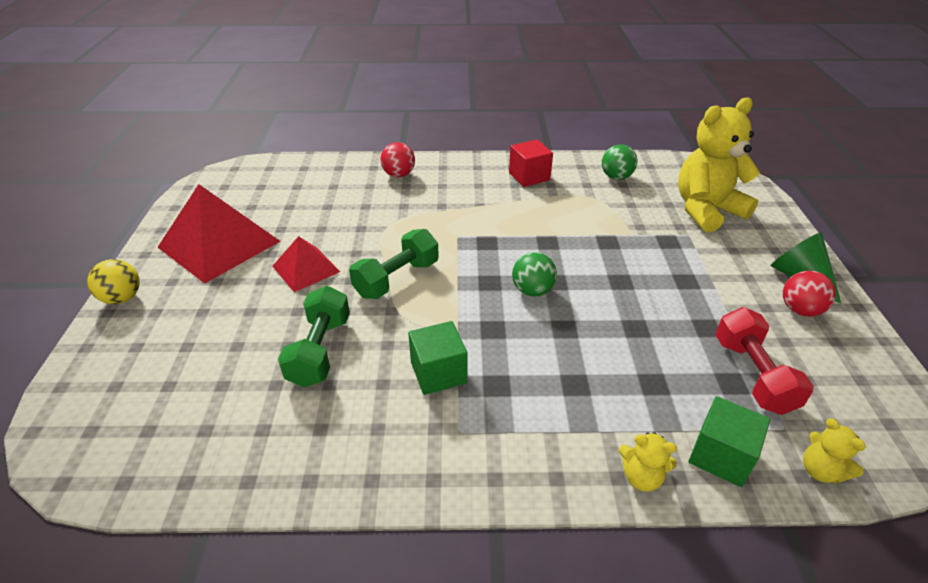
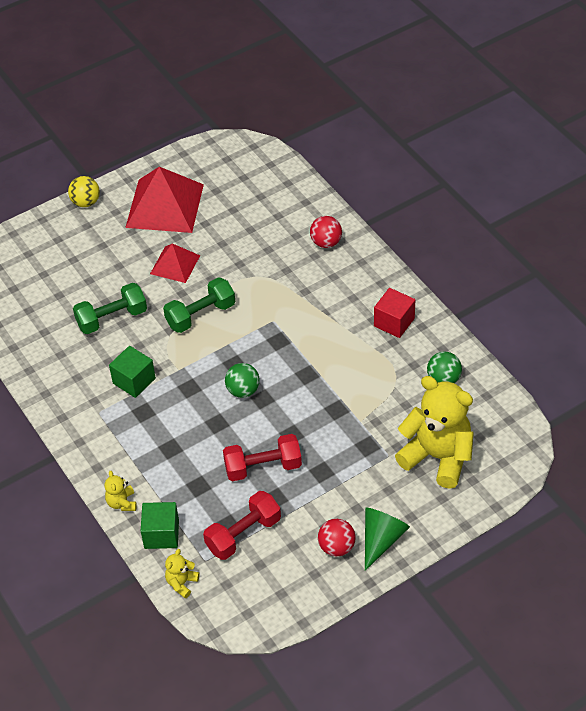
camera: 60 degrees right, 10 degrees up
(397, 279) = (200, 315): green dumbbell -> green dumbbell turned 45 degrees counterclockwise
(655, 319) = (263, 467): none -> red dumbbell

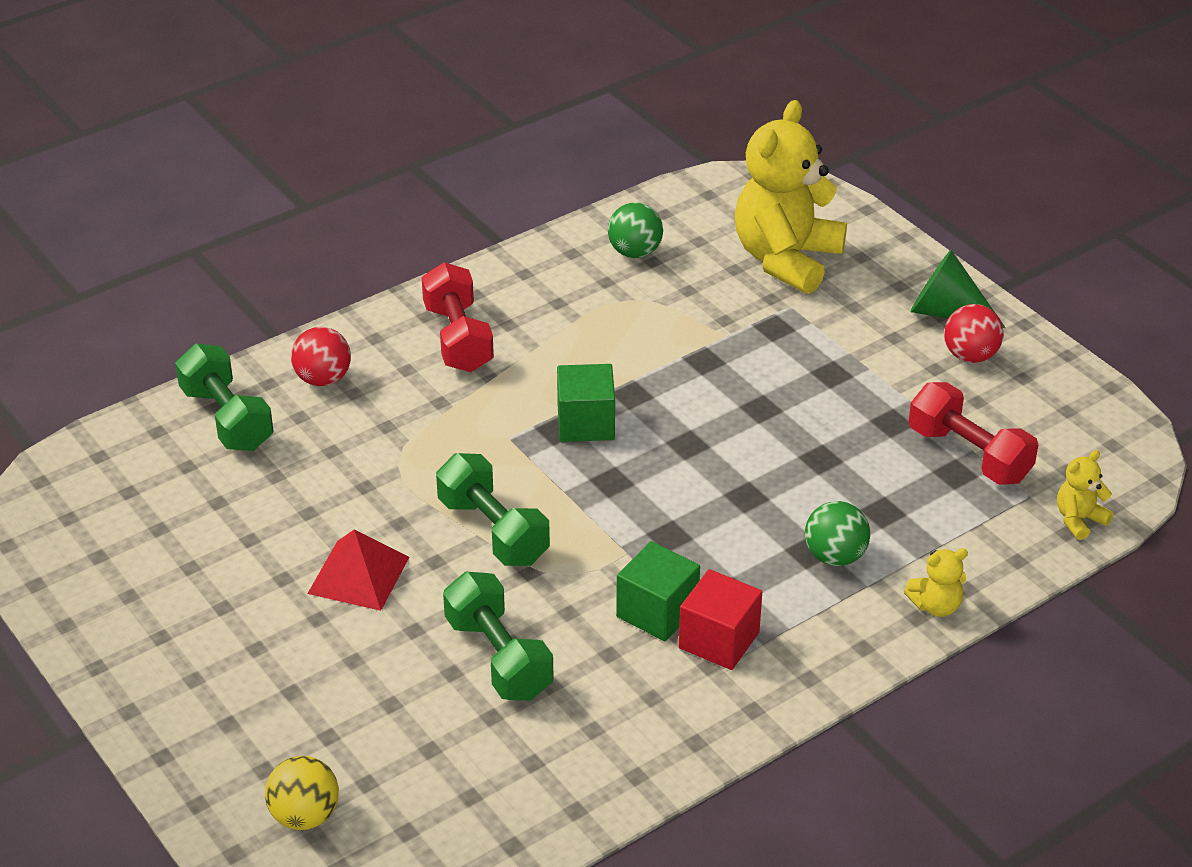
camera: 95 degrees left, 10 degrees down
(86, 202) = (156, 731): yellow ball -> yellow ball (305, 816)
(161, 534) = (990, 550): green cube -> green cube (586, 423)
(165, 205) = (189, 601): red pyramid -> none
(182, 583) = (1079, 520): yellow teddy bear -> yellow teddy bear turned 120 degrees clockwise
(243, 390) = (671, 468): green ball -> green ball (835, 556)
(263, 467) = (832, 438): red dumbbell -> red dumbbell (458, 338)
(295, 207) = (227, 419): none -> green dumbbell
(394, 322) = (516, 301): red cube -> red cube (719, 640)

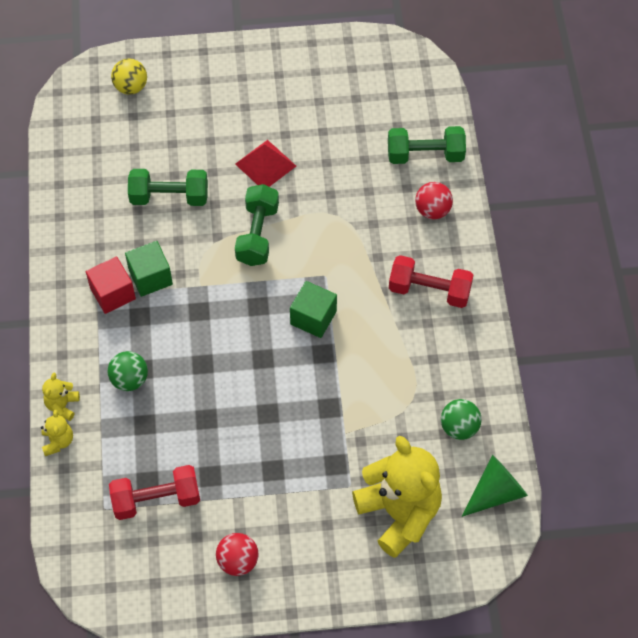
camera: 120 degrees right, 20 degrees up
(493, 531) = (257, 234): green dumbbell -> green dumbbell turned 75 degrees counterclockwise
(946, 312) = (287, 576): green cone -> green cone (495, 492)
(1079, 520) = (68, 521): yellow teddy bear -> yellow teddy bear (58, 441)

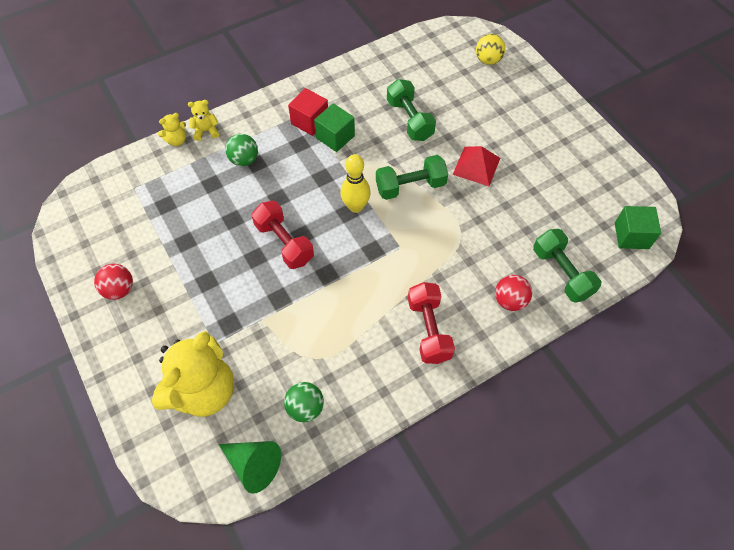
camera: 65 degrees right, 0 degrees up
(156, 499) = (153, 216): red dumbbell -> red dumbbell (284, 243)
(255, 295) = (355, 206): none -> yellow bowling pin
(313, 318) = (356, 254): green cube -> green cube (631, 236)

